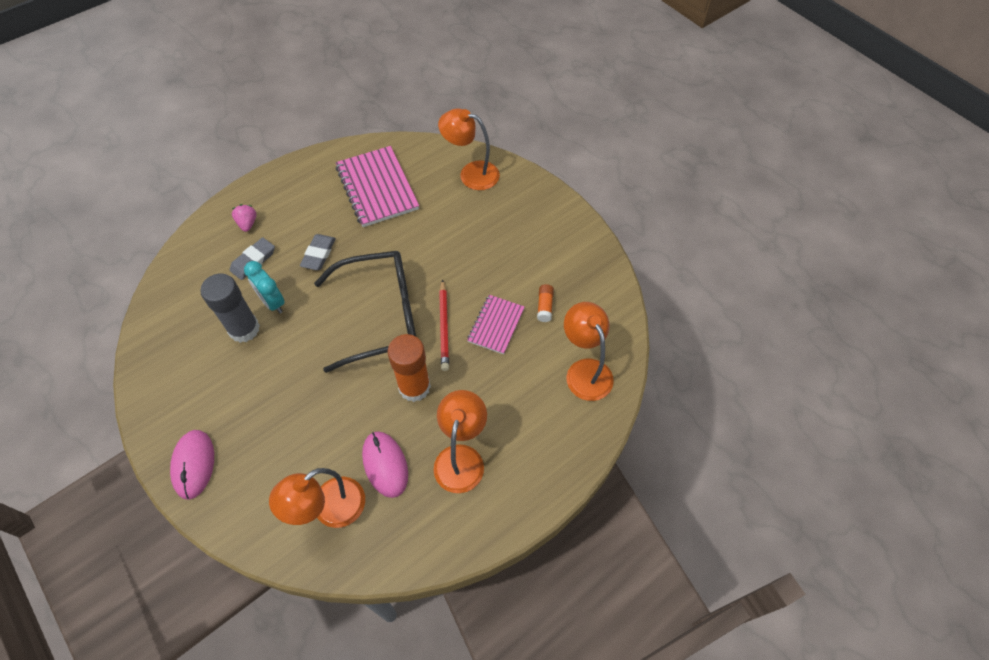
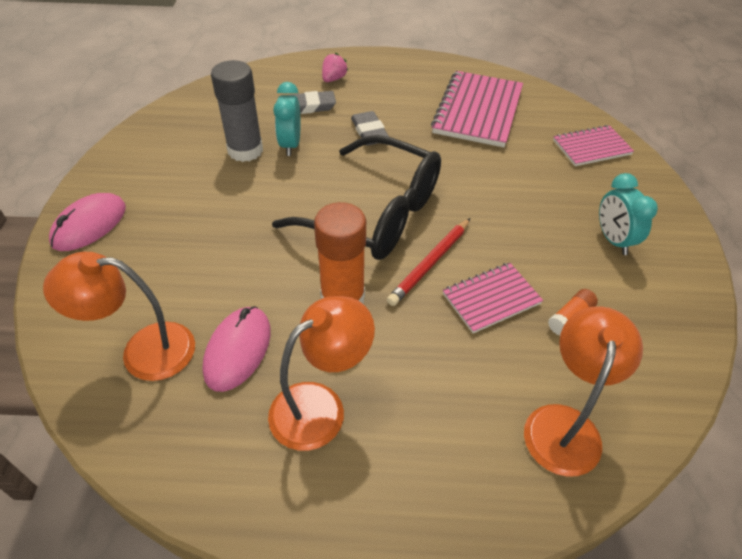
camera: 40 degrees right, 10 degrees down
(318, 254) = (369, 132): grey eraser -> grey eraser turned 75 degrees counterclockwise
(471, 173) = (591, 147): orange lamp -> pink notebook
(531, 237) = (613, 240): none -> turquoise clock

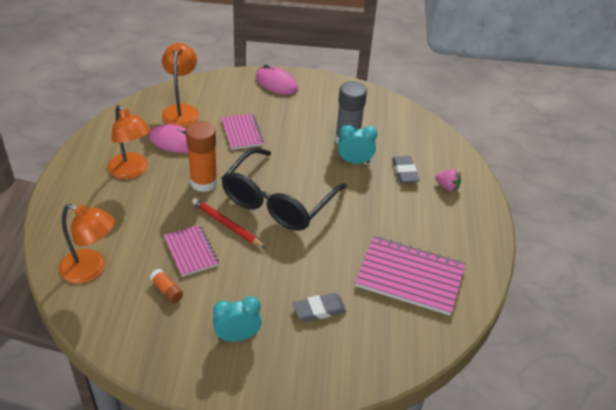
camera: 90 degrees right, 5 degrees down
(369, 132) = (373, 204): grey eraser -> grey eraser (319, 309)
(591, 147) = (359, 353): pink notebook -> pink notebook (242, 133)

